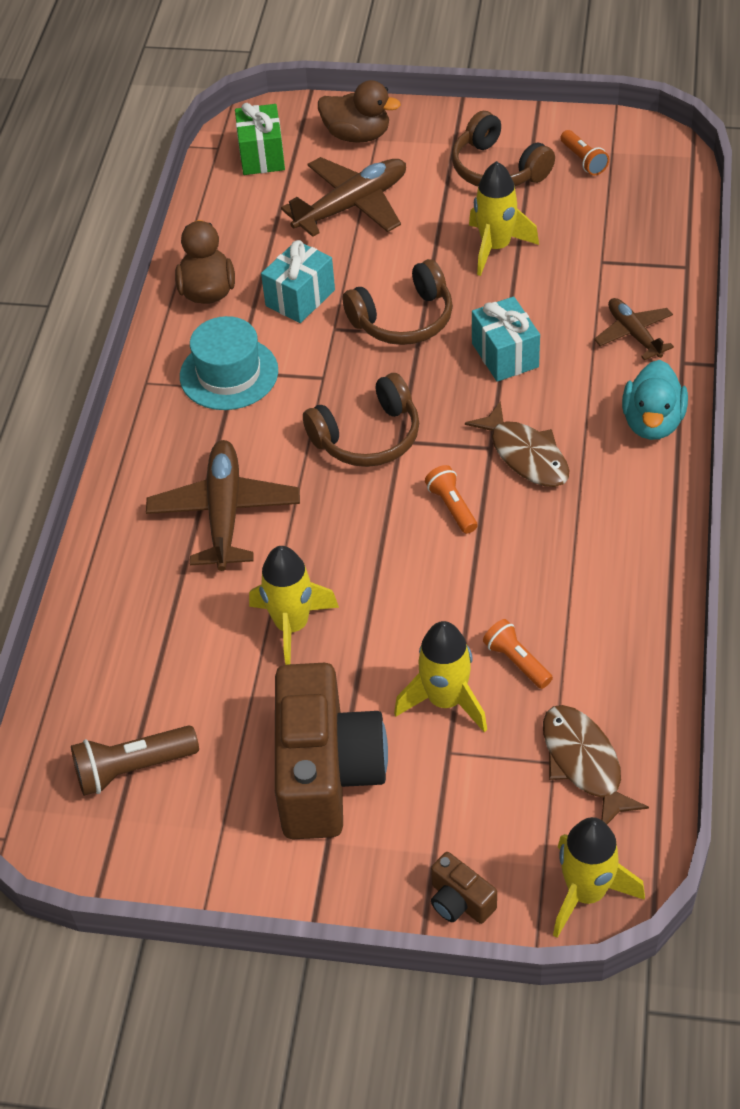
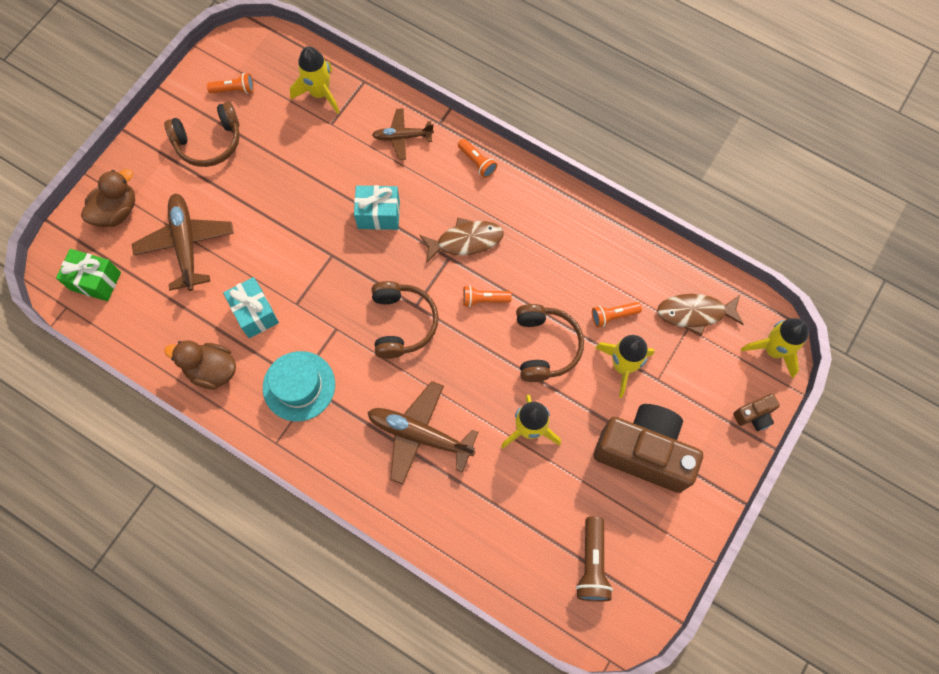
camera: 70 degrees left, 20 degrees up
(403, 319) = (313, 259): brown headphones -> brown headphones (545, 346)
(496, 247) = (281, 176): yellow rocket -> yellow rocket (320, 93)
(652, 422) = (477, 162): turquoise duck -> orange flashlight

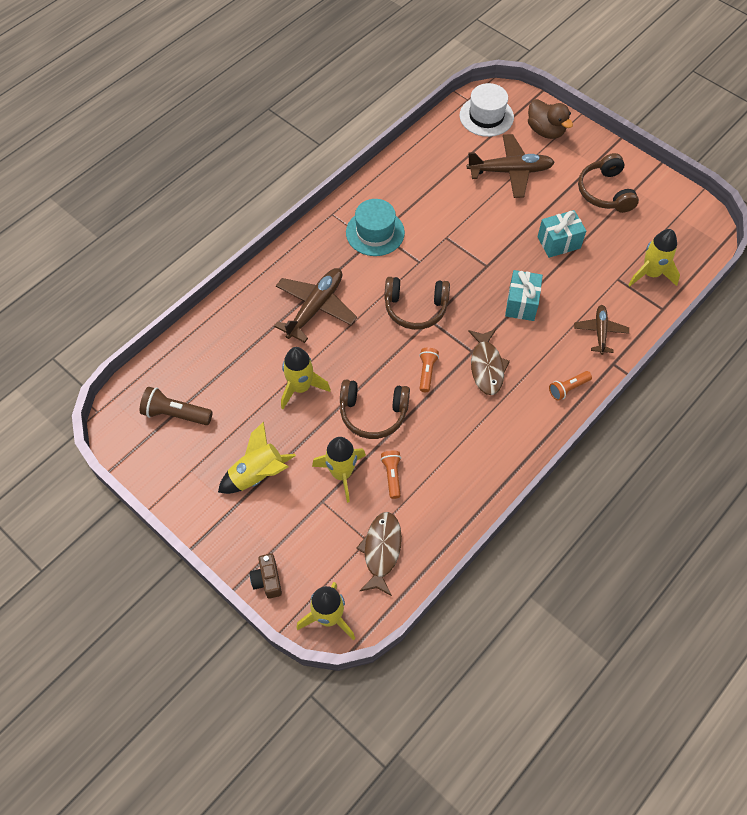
camera: 100 degrees right, 10 degrees down
(95, 281) = (486, 116): green gift -> white hat
(212, 370) = (399, 180): brown duck -> none
(234, 89) = (657, 212): orange flashlight -> none
(255, 313) = (442, 210): turquoise gift -> turquoise gift (558, 242)
(644, 452) = (258, 474): brown camera -> yellow rocket

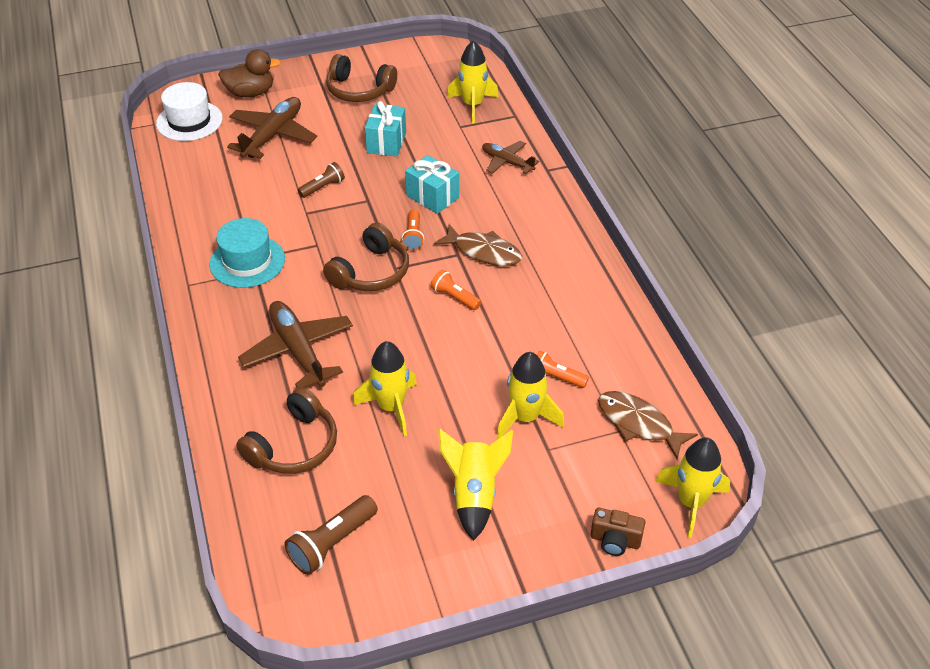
camera: 60 degrees left, 15 degrees down
(373, 413) = (471, 360): brown headphones -> brown headphones (294, 446)
(479, 232) = (323, 187): none -> brown flashlight
(568, 388) = (551, 209): orange flashlight -> orange flashlight (413, 236)

